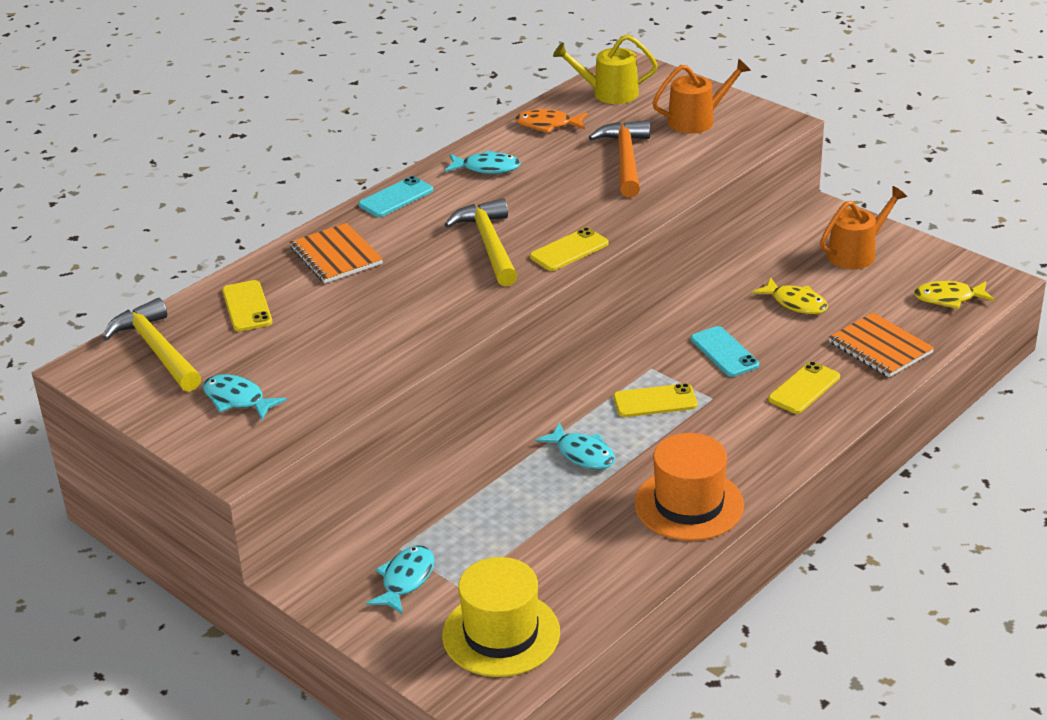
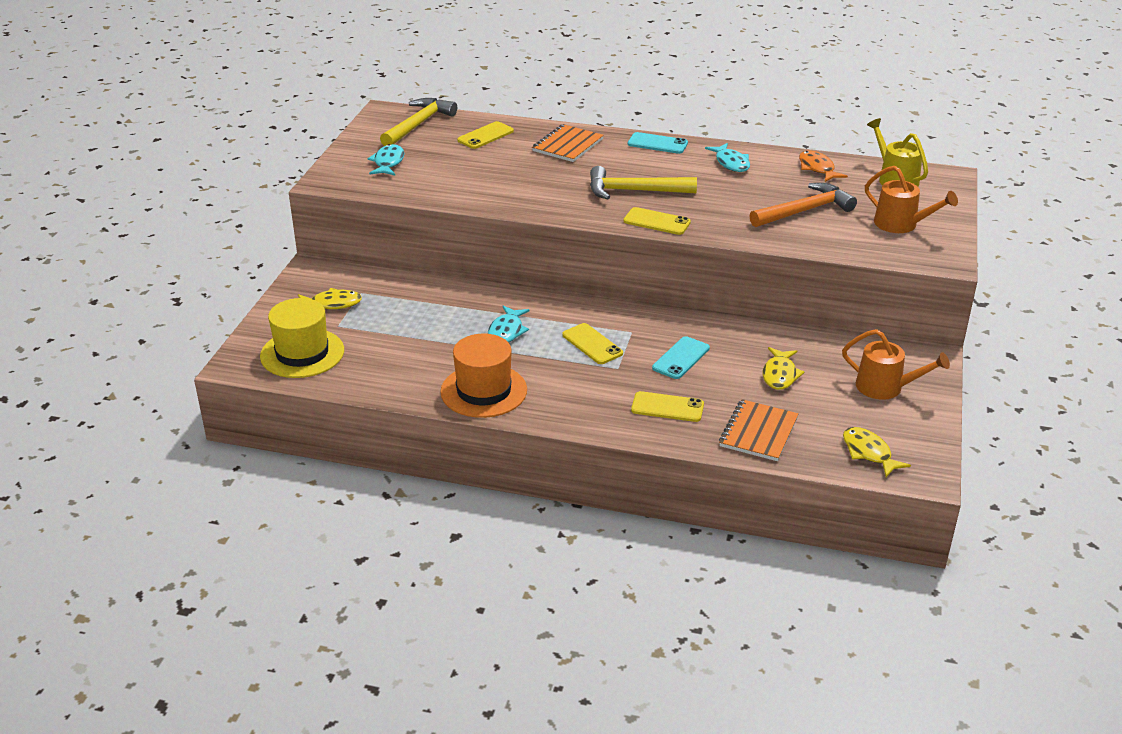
camera: 60 degrees right, 0 degrees up
(406, 580) = (332, 304): turquoise fish -> yellow fish
(489, 244) = (634, 191): yellow hammer -> yellow hammer turned 135 degrees counterclockwise

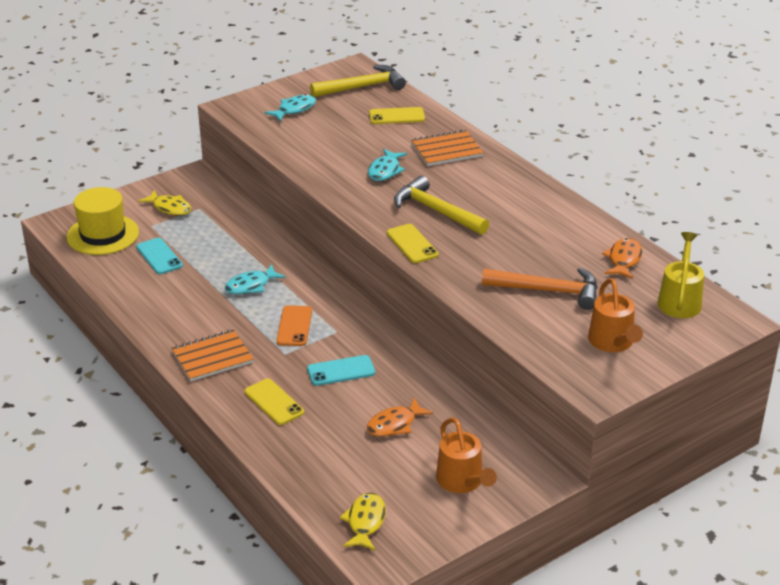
camera: 40 degrees right, 0 degrees up
(484, 391) = (172, 321): orange hat -> none
(592, 344) = (294, 326): yellow phone -> orange phone
(657, 144) = (521, 179): turquoise phone -> turquoise phone (159, 256)
(731, 163) = (555, 222): turquoise fish -> turquoise fish (385, 171)
(758, 432) = (309, 458): orange notebook -> orange notebook (212, 357)
(779, 375) = (394, 424): yellow fish -> orange fish

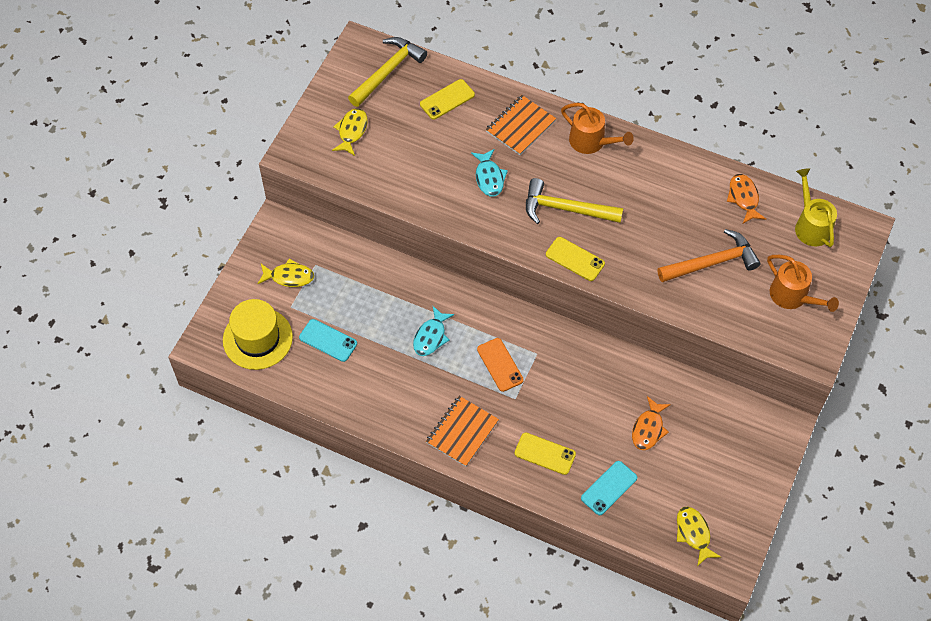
camera: 30 degrees left, 25 degrees up
(294, 109) = (352, 131): turquoise fish -> yellow fish
(341, 371) = (570, 394): turquoise phone -> turquoise phone (609, 488)
(462, 481) = (732, 459): orange watering can -> orange watering can (591, 142)

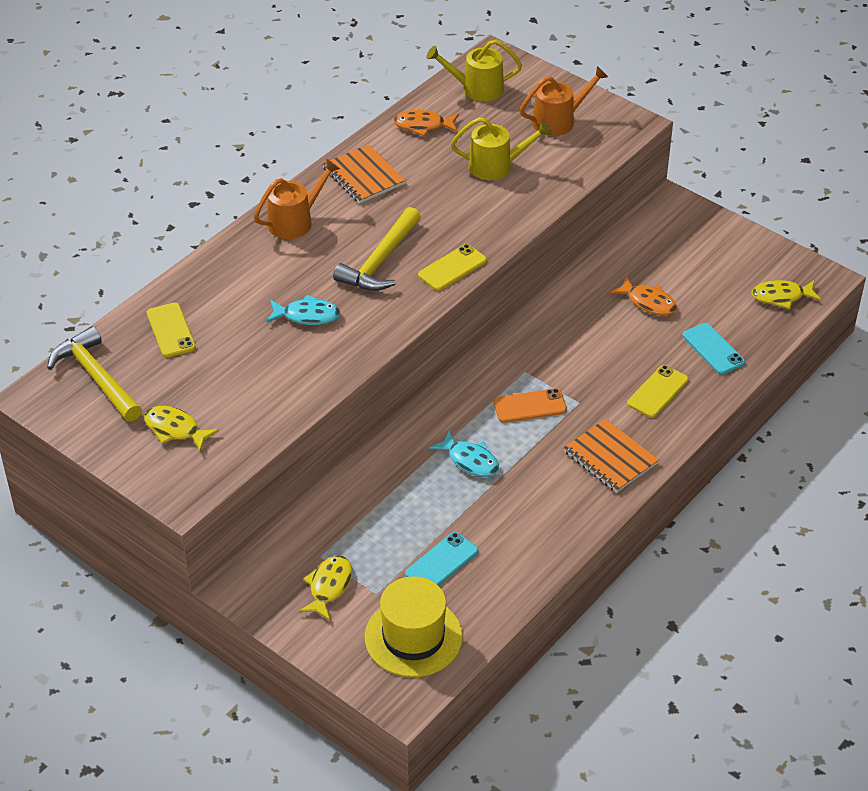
camera: 75 degrees left, 15 degrees down
(520, 126) = (244, 274): orange notebook -> orange notebook (363, 176)
(712, 262) = (496, 166): orange hammer -> yellow watering can

